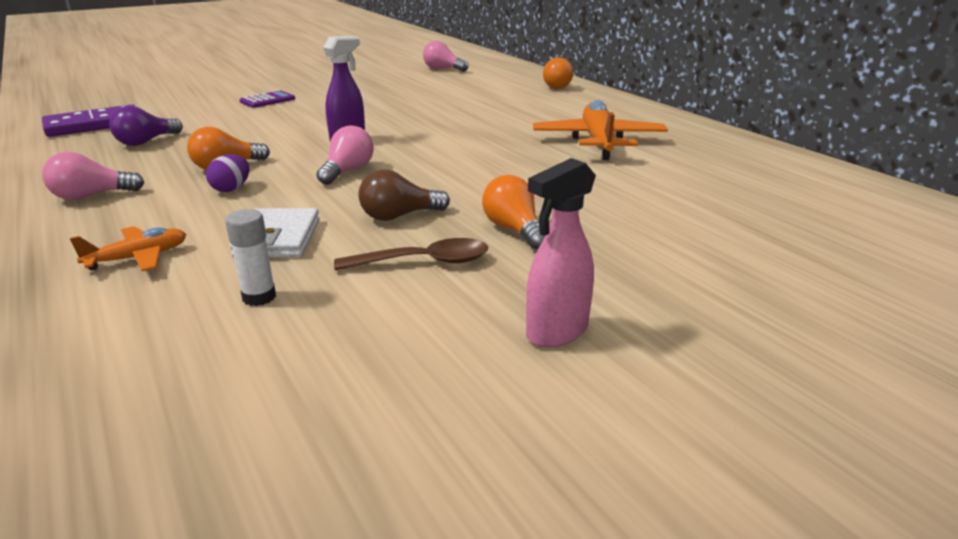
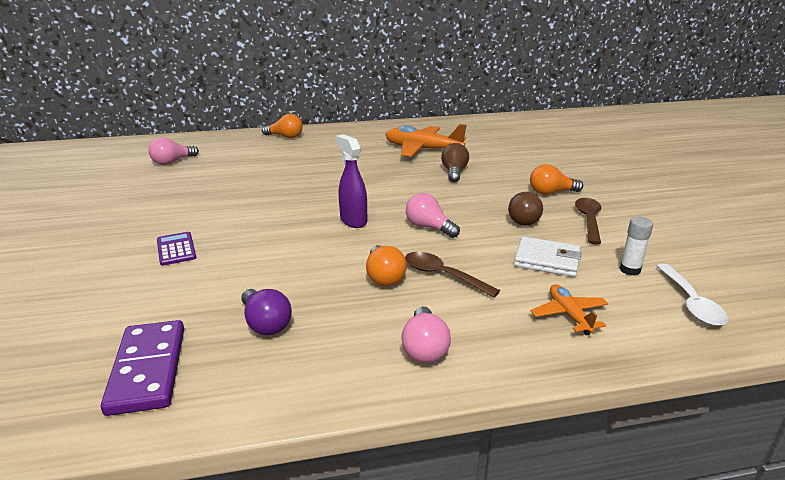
camera: 70 degrees left, 0 degrees up
(158, 348) = (691, 302): none -> white spoon
(231, 189) = (442, 275): purple egg -> brown spoon
(532, 166) = (454, 172): none -> brown light bulb
(556, 332) = (662, 202): pink spray bottle -> none

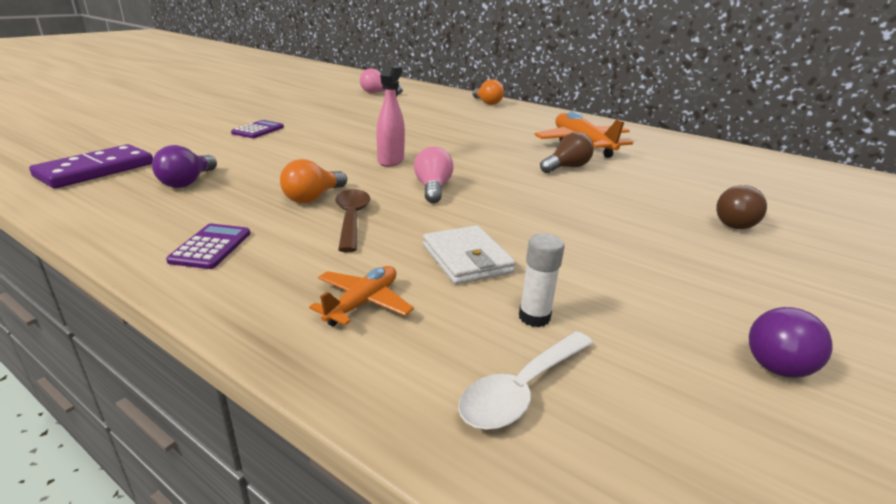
camera: 45 degrees right, 0 degrees up
(353, 221) = (391, 161): purple spray bottle -> pink spray bottle
(424, 348) = (211, 247): pink light bulb -> purple calculator
(521, 219) = (534, 222): brown light bulb -> brown light bulb (738, 223)
(551, 193) = (632, 220): orange light bulb -> none
(588, 220) = (612, 258): brown spoon -> none
(709, 231) = (777, 358): none -> purple light bulb

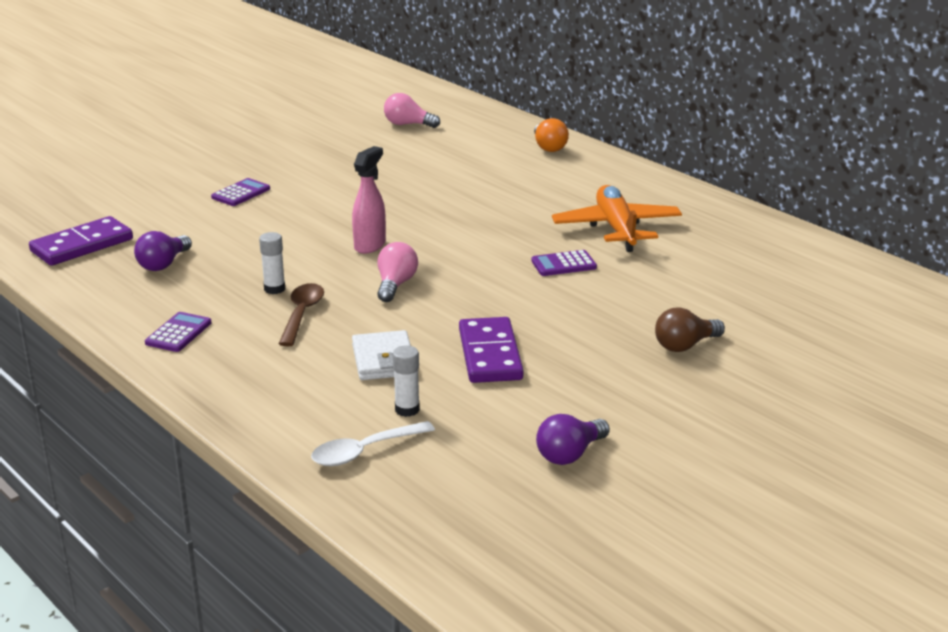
camera: 15 degrees right, 0 degrees up
(313, 198) = (274, 289): orange light bulb -> white glue stick
(363, 303) = (283, 388): orange plane -> none
(566, 167) = (563, 264): brown light bulb -> purple calculator
(573, 244) = (490, 354): none -> purple domino

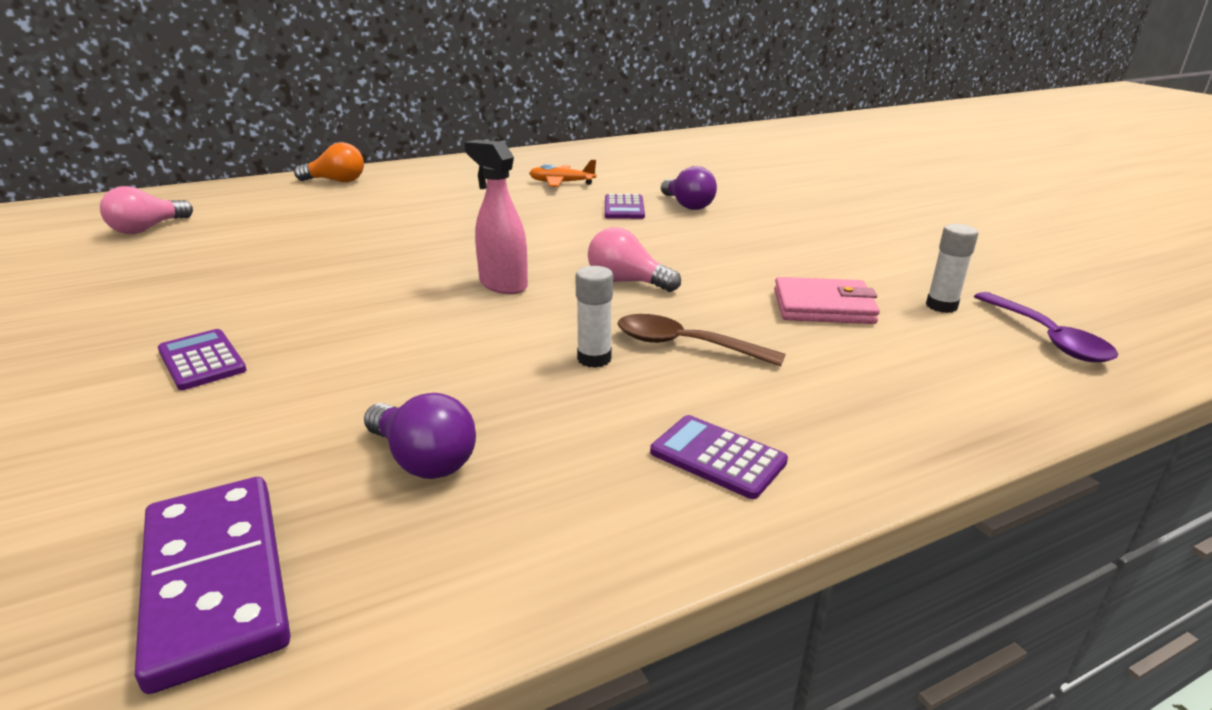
camera: 75 degrees left, 0 degrees up
(364, 451) = (1047, 338): white spoon -> purple spoon
(384, 360) = (823, 307): white wallet -> pink wallet
(490, 354) = (813, 256): purple domino -> none
(570, 454) = (1005, 249): purple light bulb -> purple light bulb (687, 205)
(616, 229) = (561, 183): orange plane -> orange plane, size x0.54
(685, 345) = (801, 192): brown light bulb -> none

